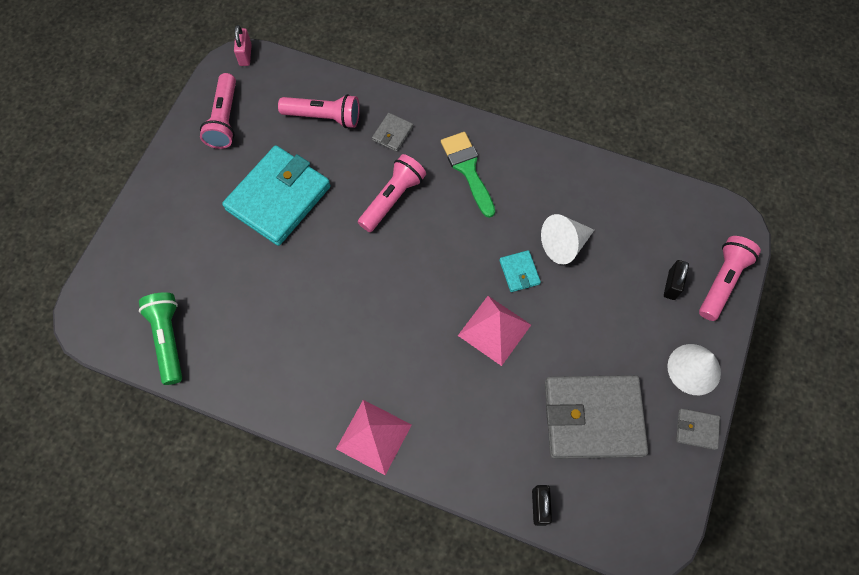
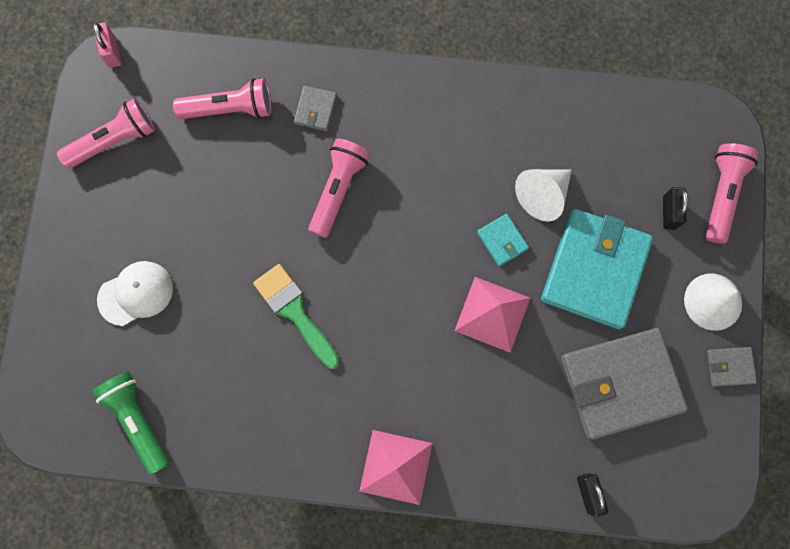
camera: 15 degrees left, 10 degrees up
(201, 238) = (136, 293): none -> white cap
(224, 119) = (114, 141): pink flashlight -> pink flashlight turned 105 degrees counterclockwise
(278, 198) = (208, 222): turquoise wallet -> turquoise wallet (594, 270)
(468, 169) = (413, 132): green brush -> green brush (294, 311)

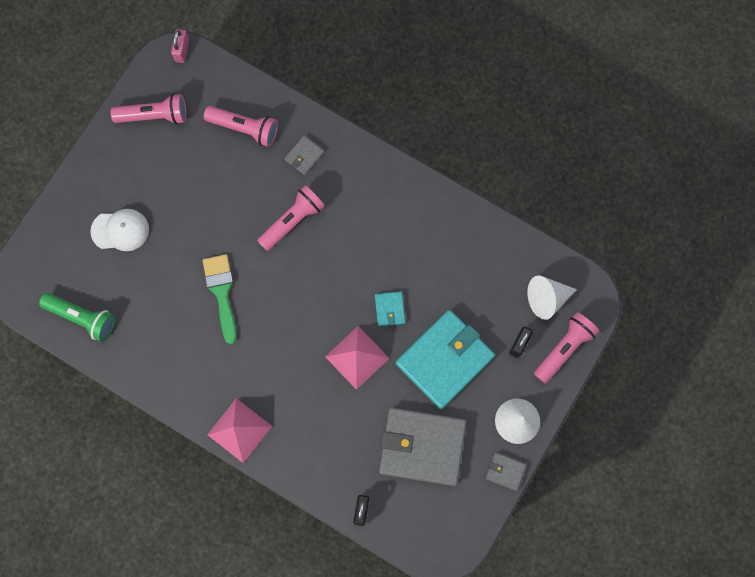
camera: 25 degrees right, 0 degrees up
(138, 420) = (82, 318): green flashlight -> green flashlight turned 120 degrees clockwise
(543, 195) = (435, 290): white cone -> white cone (547, 298)

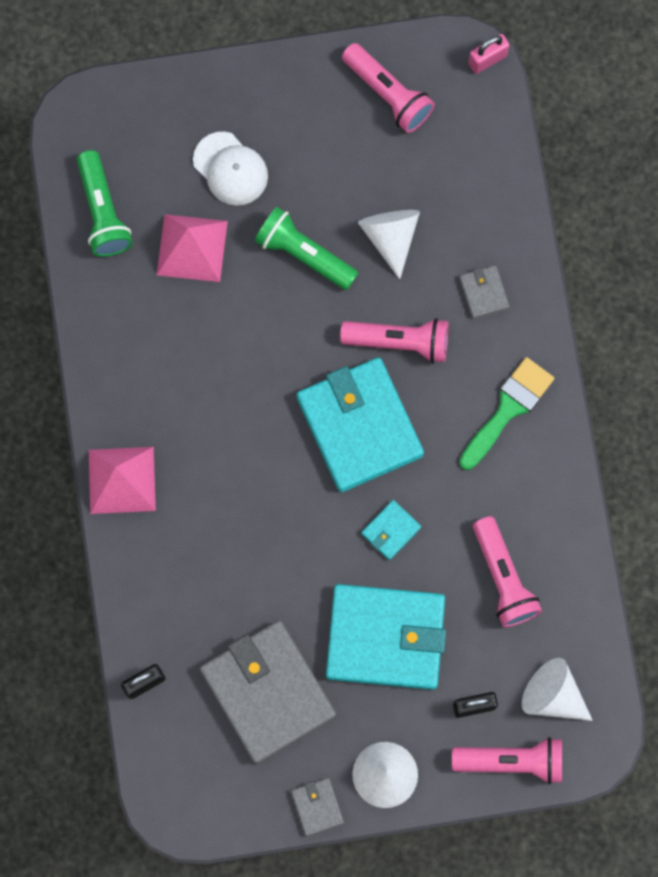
camera: 50 degrees right, 0 degrees up
(201, 230) = (304, 254): none -> green flashlight
(222, 292) = (254, 334): green brush -> green brush (508, 409)
(232, 178) = (390, 237): none -> white cone
(244, 128) = (458, 202): pink flashlight -> pink flashlight (503, 578)
(304, 156) = (483, 293): grey wallet -> grey wallet turned 75 degrees clockwise
(319, 279) = (359, 426): none -> turquoise wallet
(357, 357) = (307, 539): pink pyramid -> pink pyramid (192, 247)

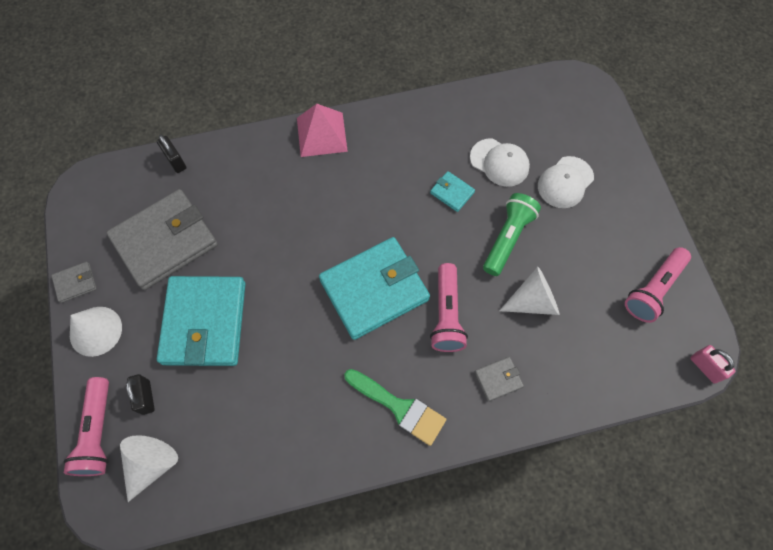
camera: 85 degrees right, 10 degrees down
(103, 212) = (516, 105): green flashlight -> none
(192, 247) = (499, 162): pink pyramid -> white cap
(391, 530) = (291, 320): turquoise wallet -> turquoise wallet (452, 193)
(503, 578) = (253, 413): pink flashlight -> none

